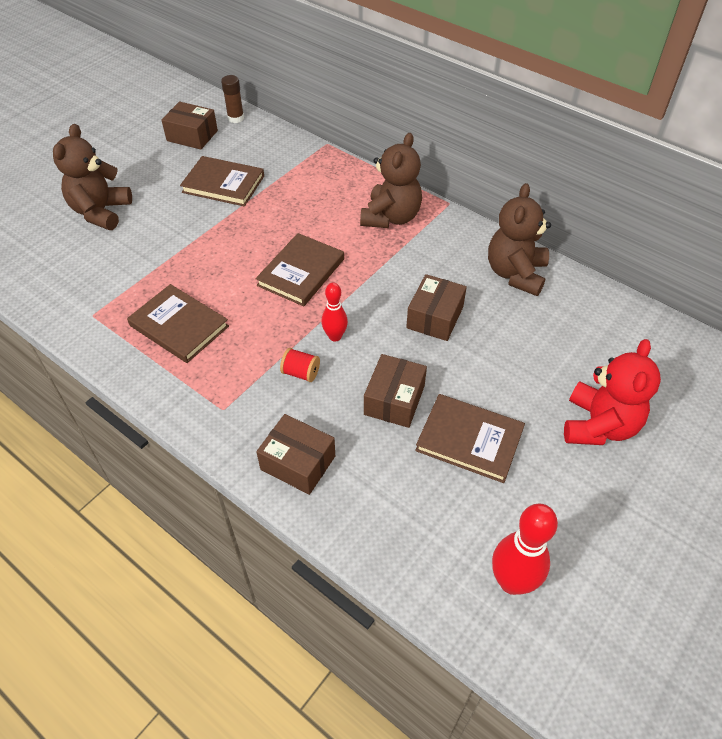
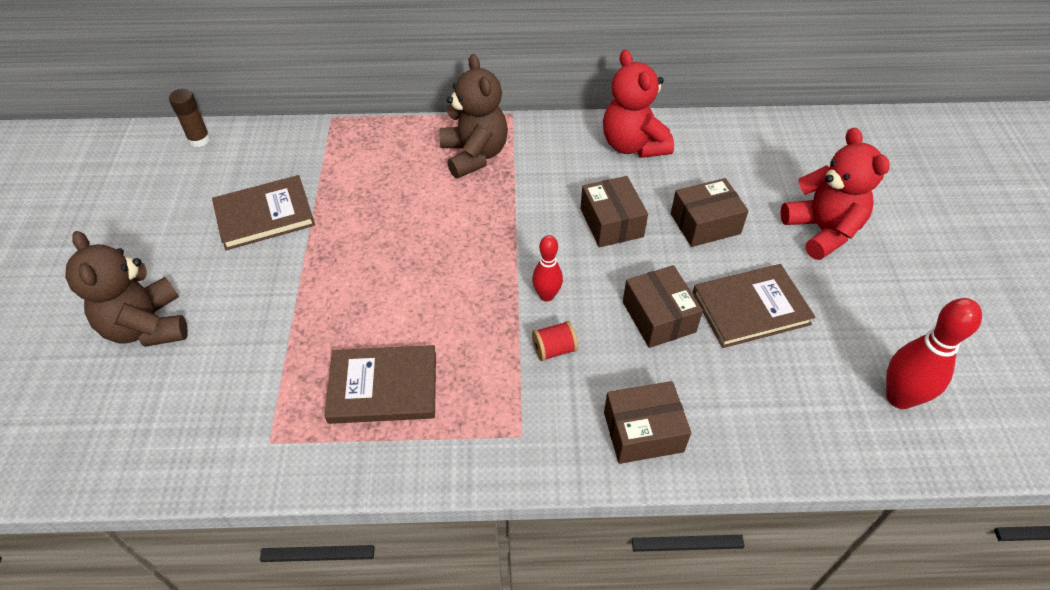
camera: 40 degrees left, 0 degrees up
(192, 136) = (167, 184): brown box -> brown box (705, 223)
(301, 272) = (447, 256): brown book -> none
(515, 274) = (633, 145): brown teddy bear -> red teddy bear

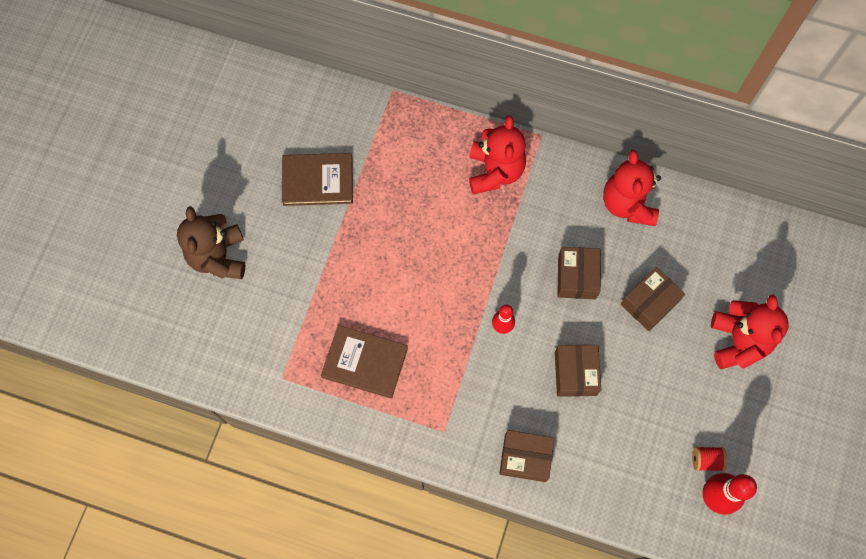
camera: 20 degrees right, 20 degrees up
(199, 140) = (283, 83): brown glue stick -> none
(474, 155) = (495, 171): brown teddy bear -> red teddy bear
(554, 349) = (490, 374): red spool -> red spool (706, 460)
(705, 223) = (649, 303): brown box -> brown box turned 45 degrees counterclockwise
(750, 308) = (646, 390): brown book -> none

